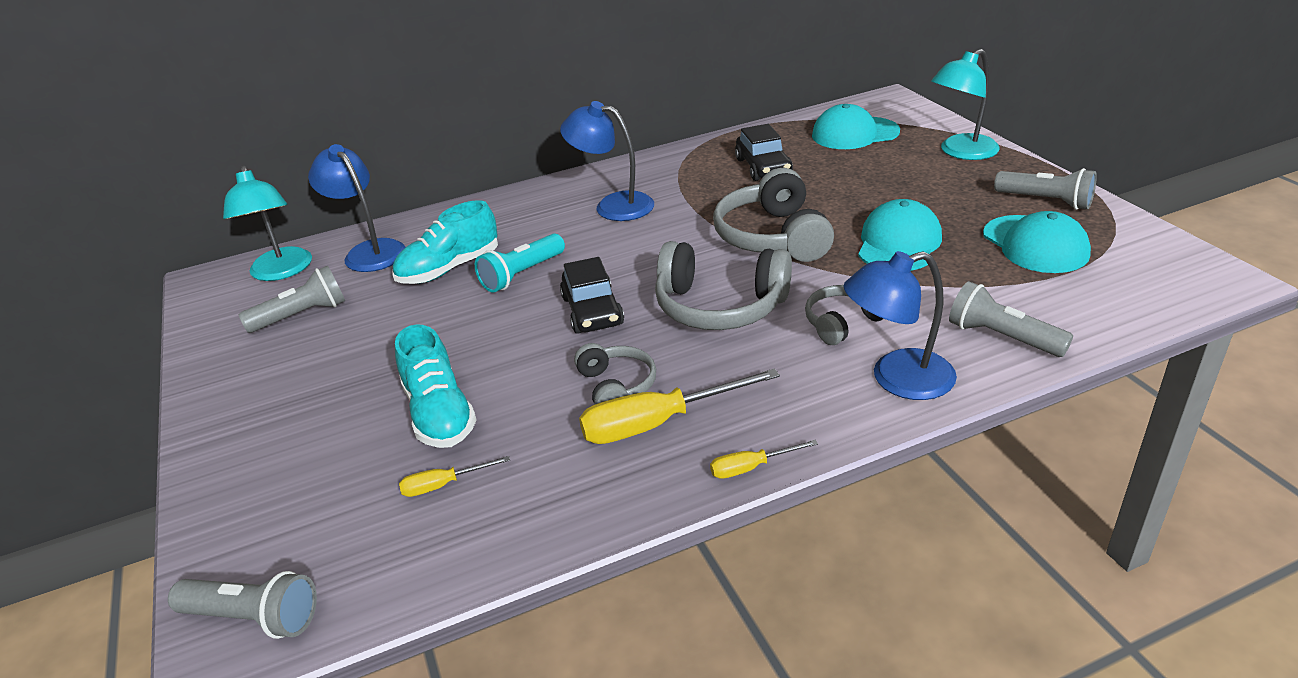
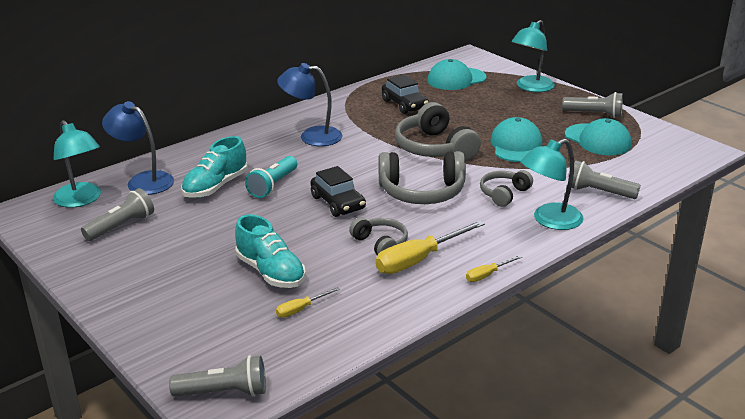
camera: 20 degrees left, 5 degrees down
(897, 379) = (549, 220): blue lamp -> turquoise lamp

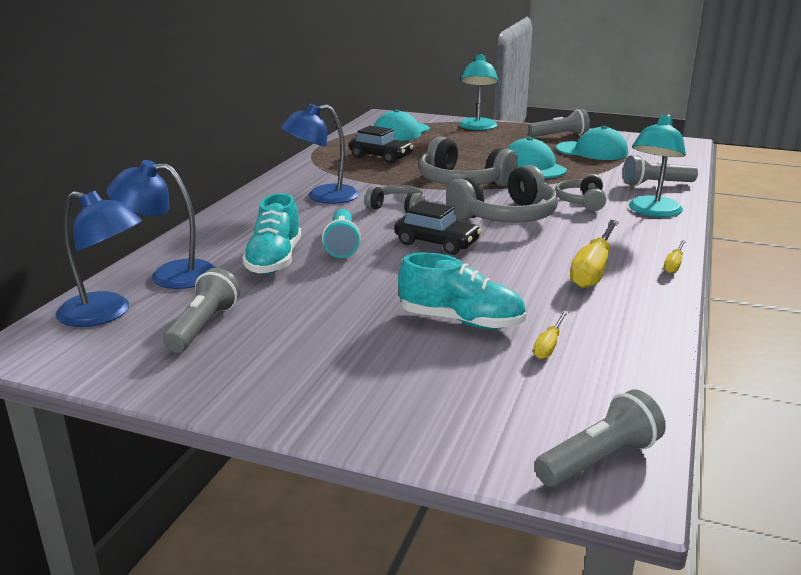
camera: 30 degrees left, 5 degrees down
(81, 200) = (106, 314): turquoise lamp -> blue lamp
(380, 244) = (535, 265): grey headphones -> grey headphones (398, 208)

